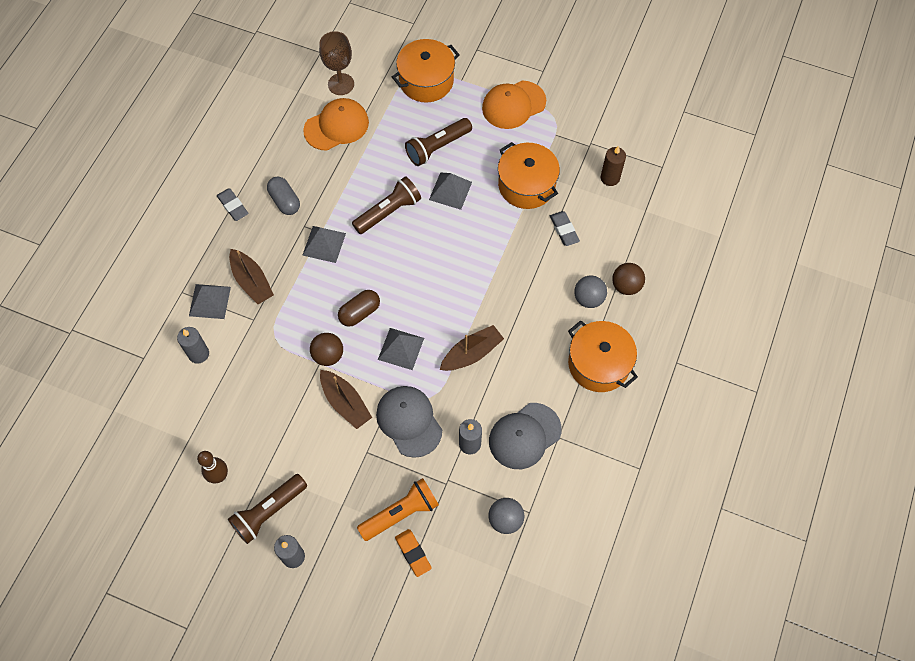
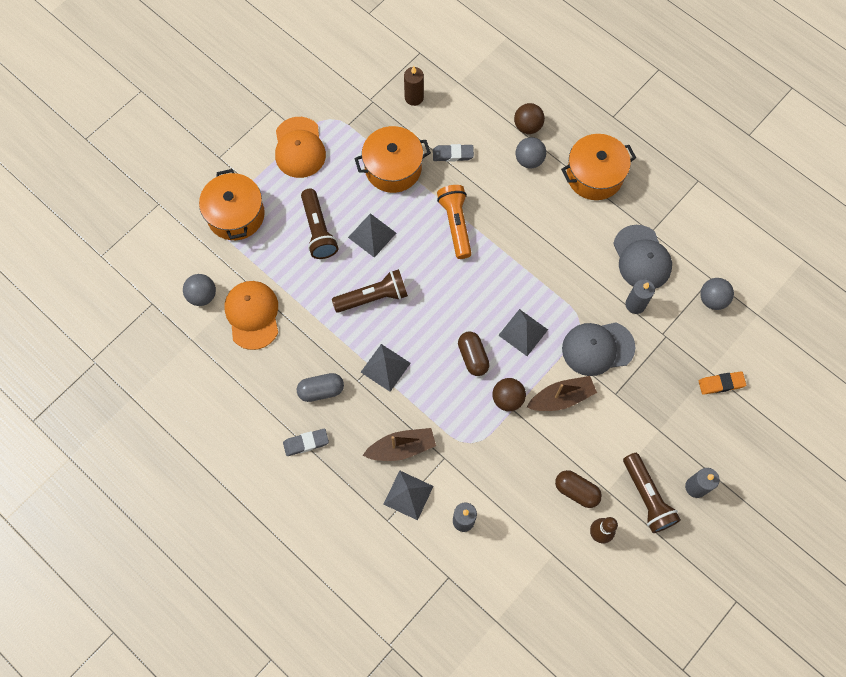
camera: 70 degrees left, 5 degrees up
(255, 444) = (576, 491): none -> brown capsule
(341, 84) = (202, 295): brown goblet -> grey ball
(388, 212) = (373, 297): brown flashlight -> brown flashlight turned 90 degrees clockwise
(401, 513) = (682, 382): orange flashlight -> orange flashlight (456, 224)
(472, 353) = (549, 273): brown boat -> none

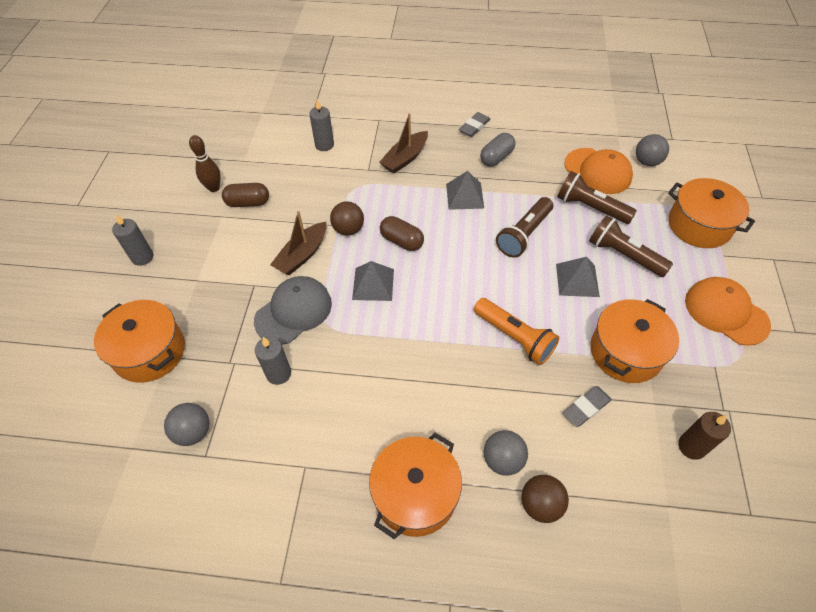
camera: 145 degrees right, 15 degrees down
(408, 495) = (376, 138): grey pyramid -> none
(641, 258) = (299, 428): grey cap -> none
(647, 497) = (184, 229): brown flashlight -> brown flashlight (590, 207)
(721, 384) = (149, 351): orange eraser -> orange pot

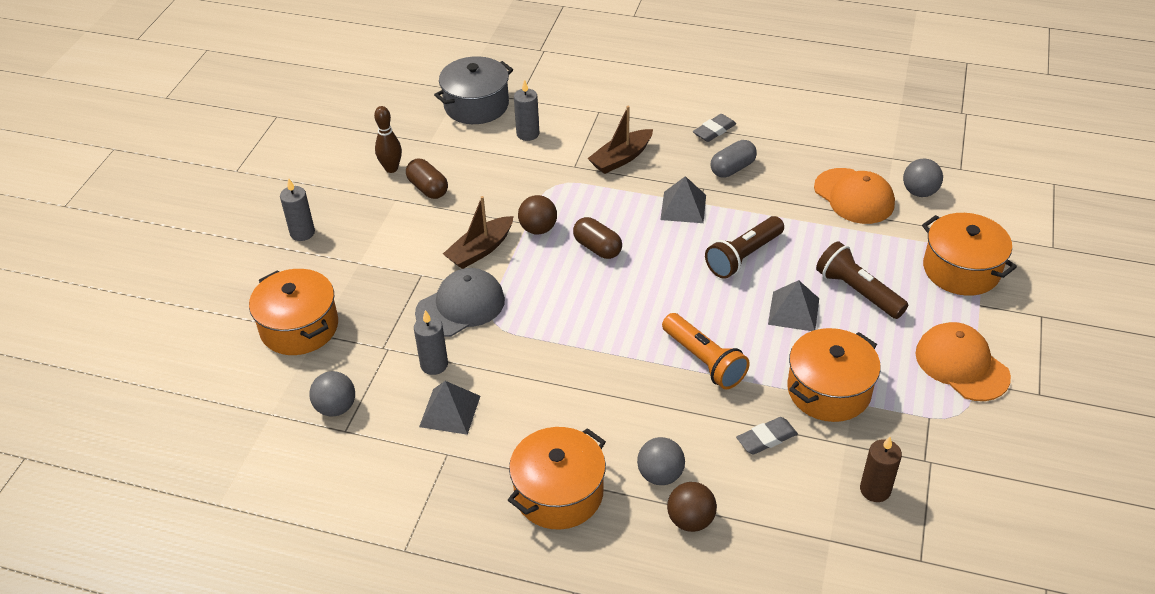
camera: 10 degrees right, 10 degrees down
(248, 203) = (428, 188): brown capsule -> brown capsule turned 45 degrees clockwise
(277, 124) = (476, 105): none -> grey pot
(373, 284) = (555, 289): grey pyramid -> grey pyramid (450, 411)
(590, 207) = (832, 236): brown flashlight -> none

